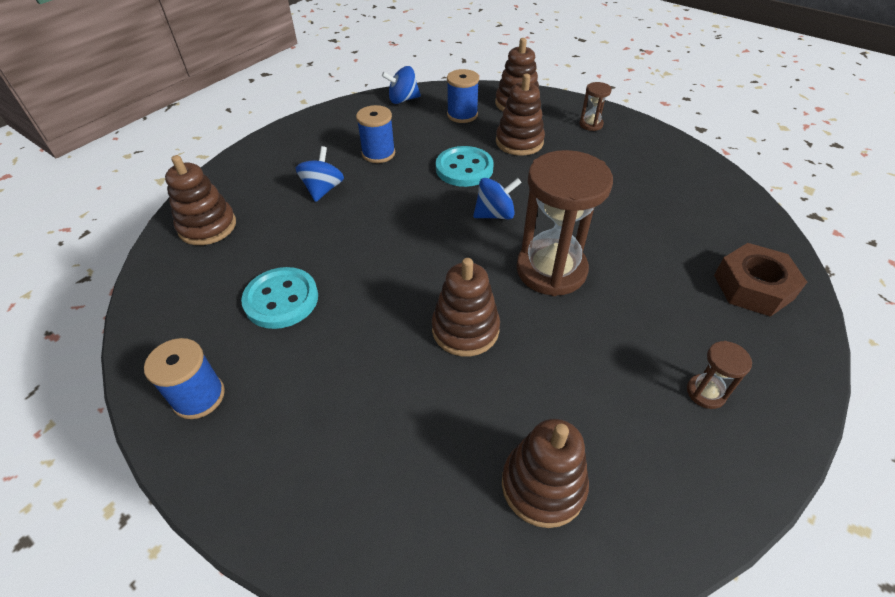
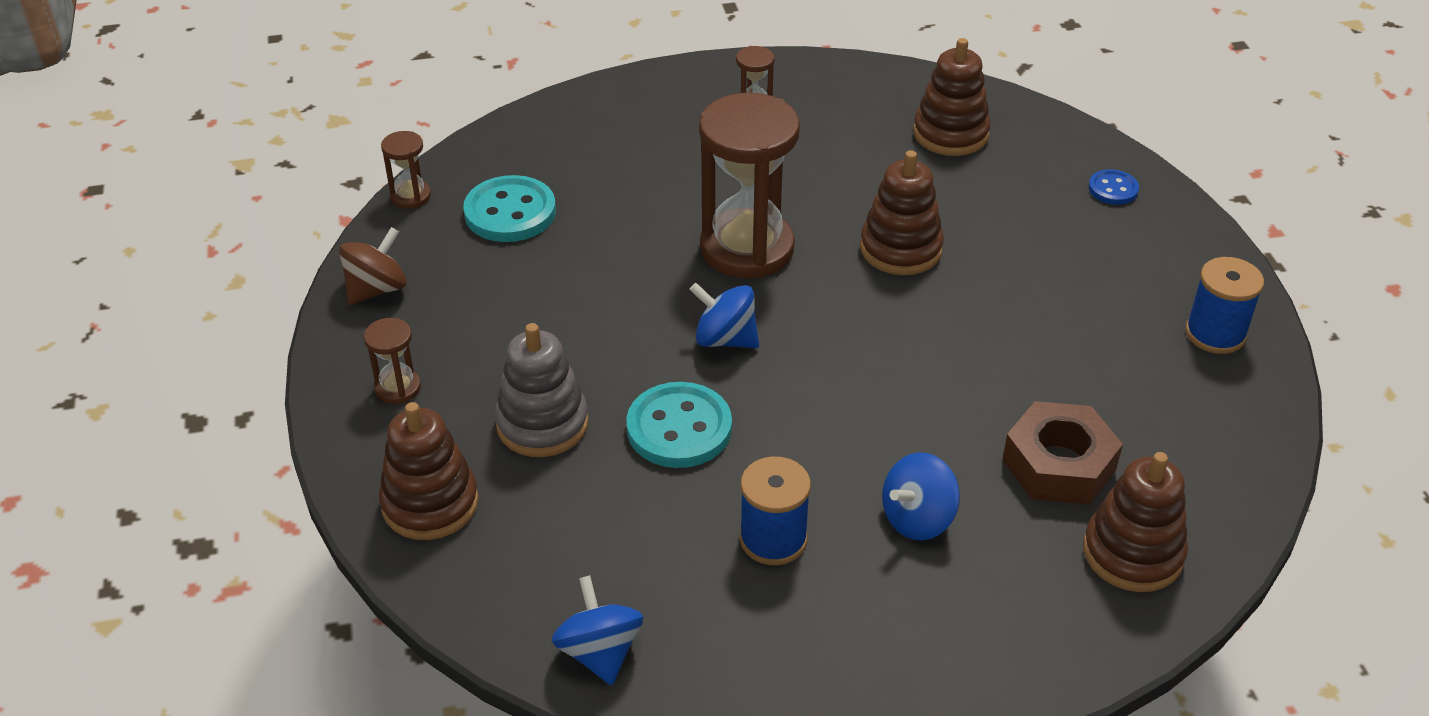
camera: 140 degrees left, 5 degrees down
(281, 299) = (1078, 384): turquoise button -> turquoise button (510, 212)
(352, 517) = (1113, 189): none -> blue button
(403, 100) = (599, 652): blue spinning top -> blue spinning top turned 135 degrees counterclockwise
(462, 115) = (548, 538): blue spool -> none
(519, 142) = (542, 424): brown stacking toy -> grey stacking toy
(669, 149) = (377, 289): none -> brown spinning top
(745, 192) = (410, 196): none -> brown hourglass
(753, 287) = (584, 134): brown nut -> brown nut (1059, 464)

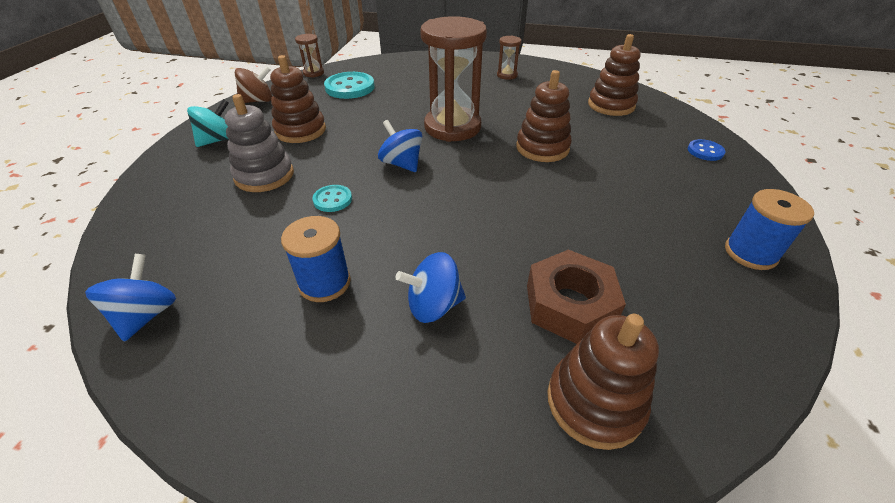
camera: 25 degrees right, 0 degrees up
(398, 388) = (218, 140): brown hourglass -> turquoise spinning top
(430, 503) = (166, 195): brown stacking toy -> brown stacking toy (300, 130)
(679, 428) = (332, 200): turquoise button -> turquoise button, size x0.55

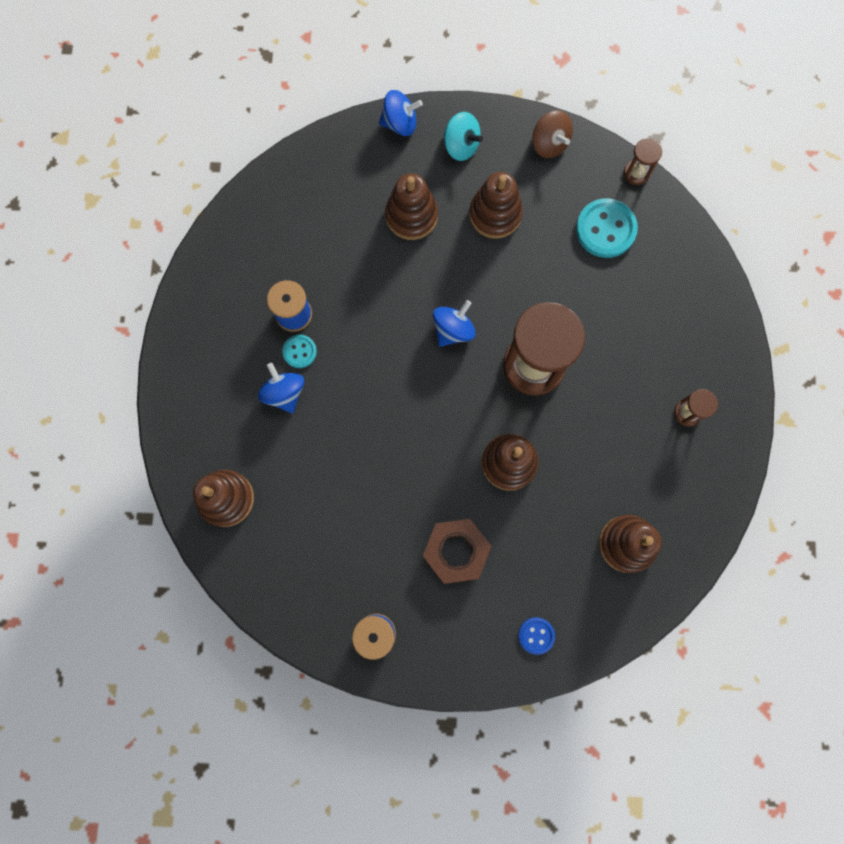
camera: 80 degrees right, 35 degrees up
(146, 315) = (250, 214): blue spinning top -> blue spinning top (400, 123)
(264, 175) = (411, 216): grey stacking toy -> brown stacking toy
(332, 200) = (387, 286): turquoise button -> turquoise button (300, 351)
(569, 304) = (299, 486): brown nut -> brown nut (456, 551)

